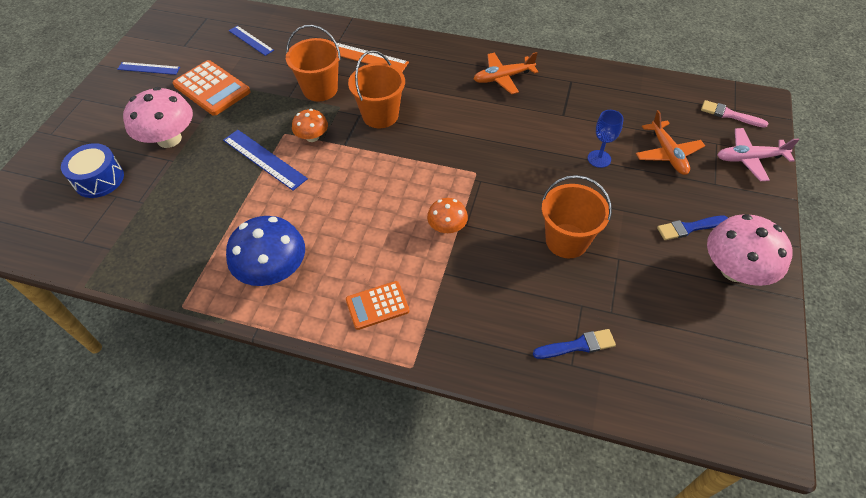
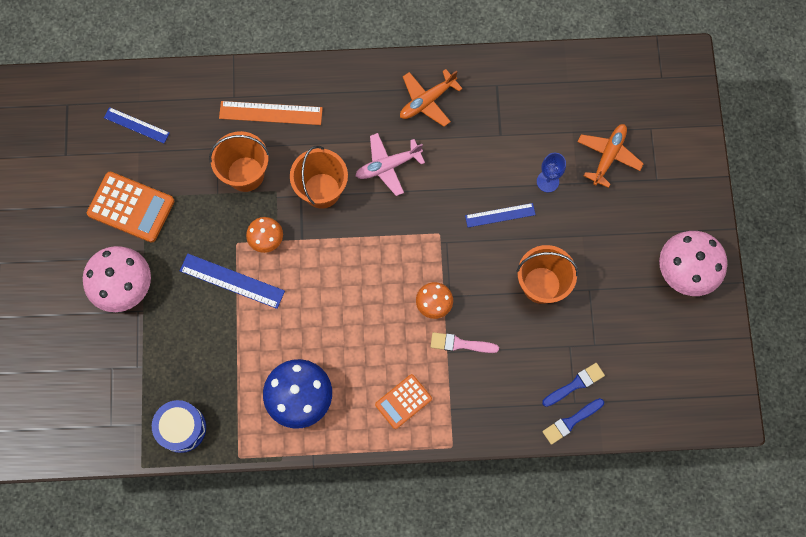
camera: 20 degrees left, 20 degrees up
(99, 179) = (83, 355): blue drum -> blue drum (182, 428)
(149, 68) = (46, 200): blue ruler -> blue ruler (500, 215)
(667, 154) = (608, 156): orange plane -> orange plane turned 120 degrees counterclockwise
(689, 228) = (642, 237): blue brush -> blue brush (571, 422)
(729, 115) = (657, 86): pink brush -> pink brush (460, 344)
(749, 159) = (682, 139): pink plane -> pink plane (387, 166)

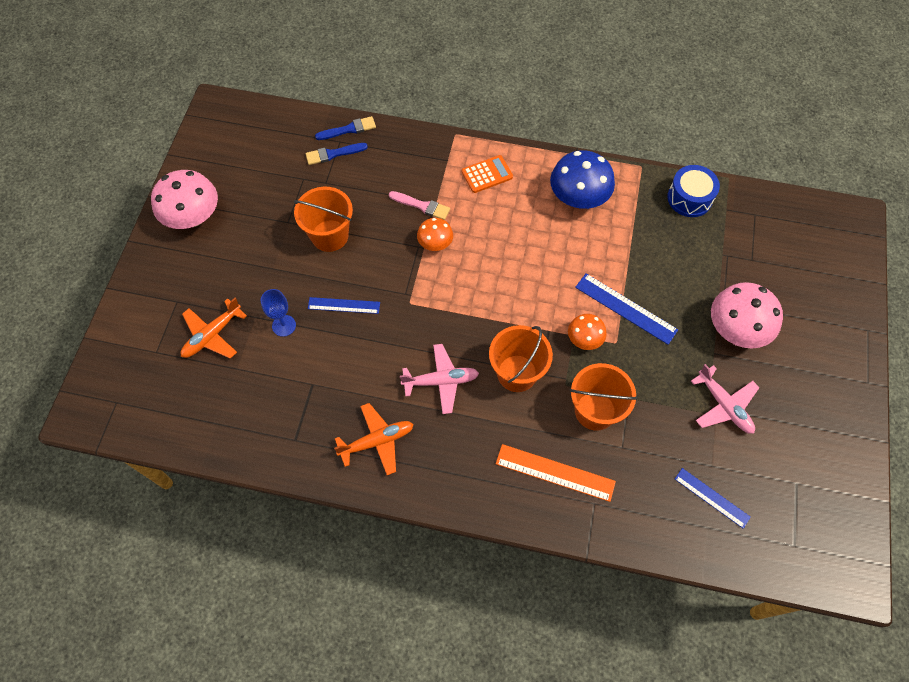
camera: 165 degrees left, 10 degrees down
(131, 207) = (724, 405): orange calculator -> pink plane

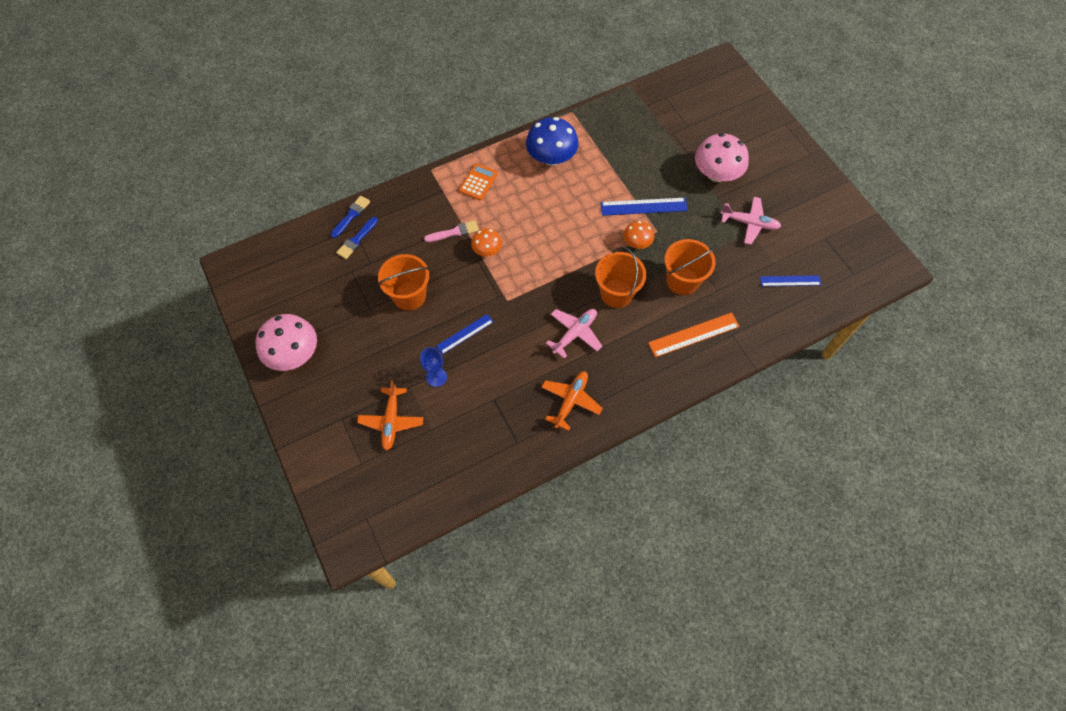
camera: 40 degrees left, 0 degrees up
(689, 198) = (619, 113): blue drum -> none

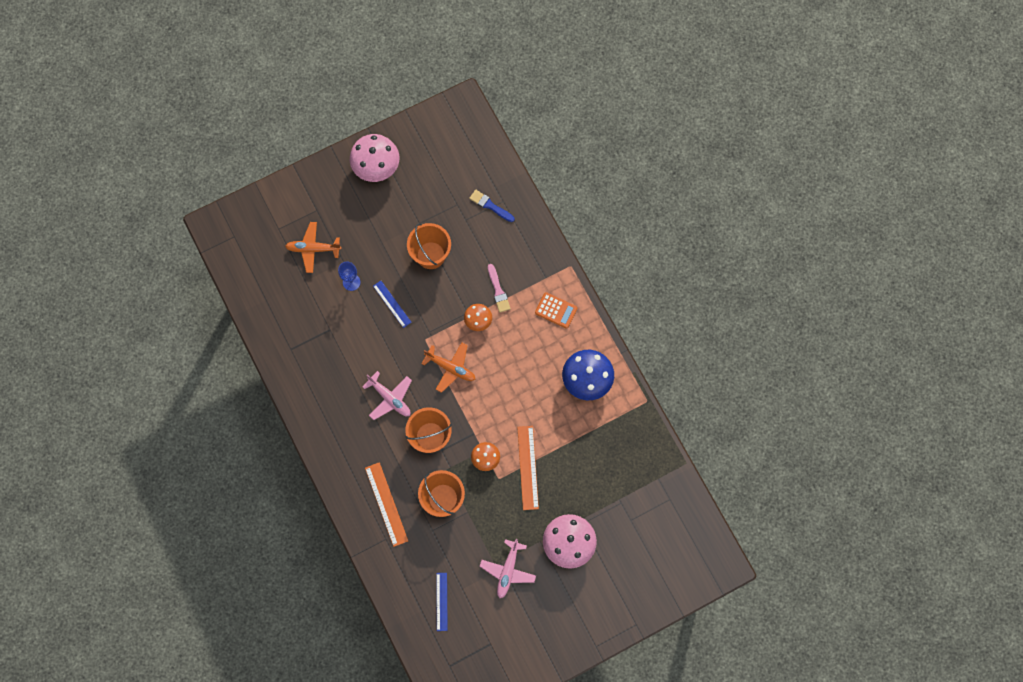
camera: 90 degrees right, 10 degrees up
(351, 215) = (517, 198): blue brush -> none
(571, 401) = (325, 393): orange plane -> orange plane (451, 368)
(643, 206) = (528, 467): blue ruler -> orange ruler

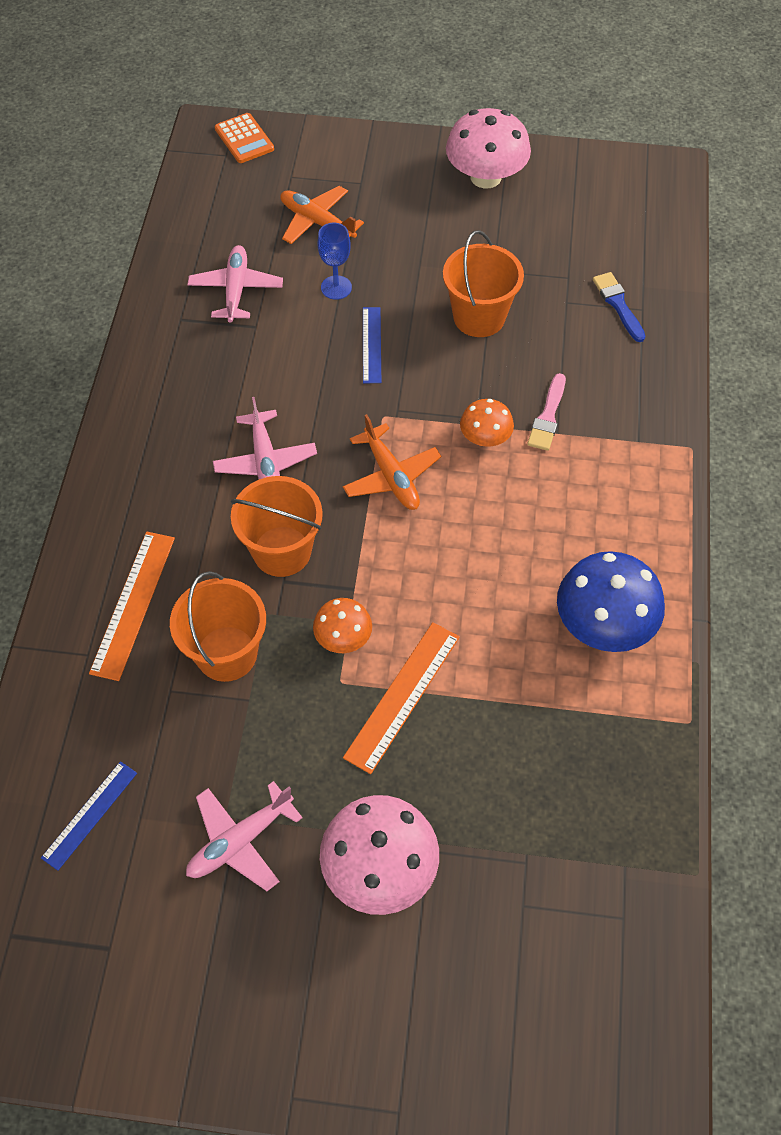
camera: 35 degrees right, 15 degrees down
(304, 315) = (236, 289): none -> pink plane
(556, 310) = (622, 494): orange calculator -> orange calculator (244, 139)

